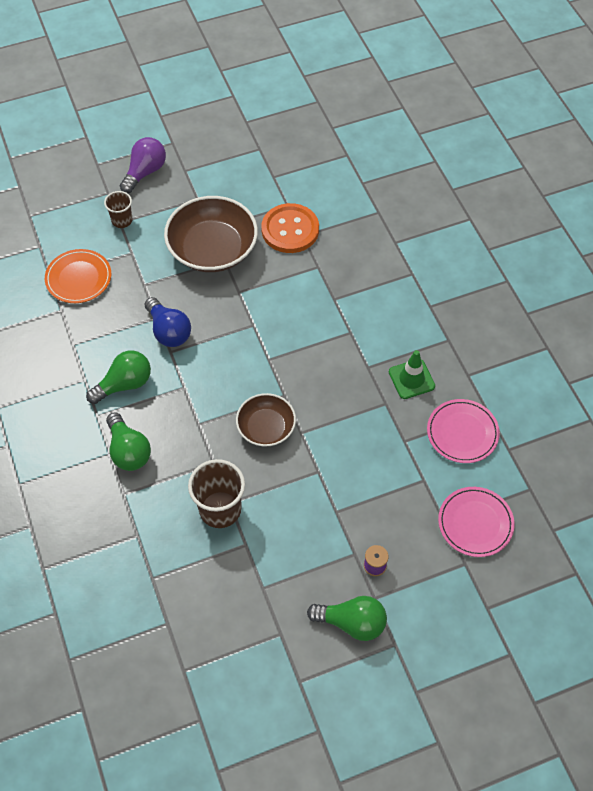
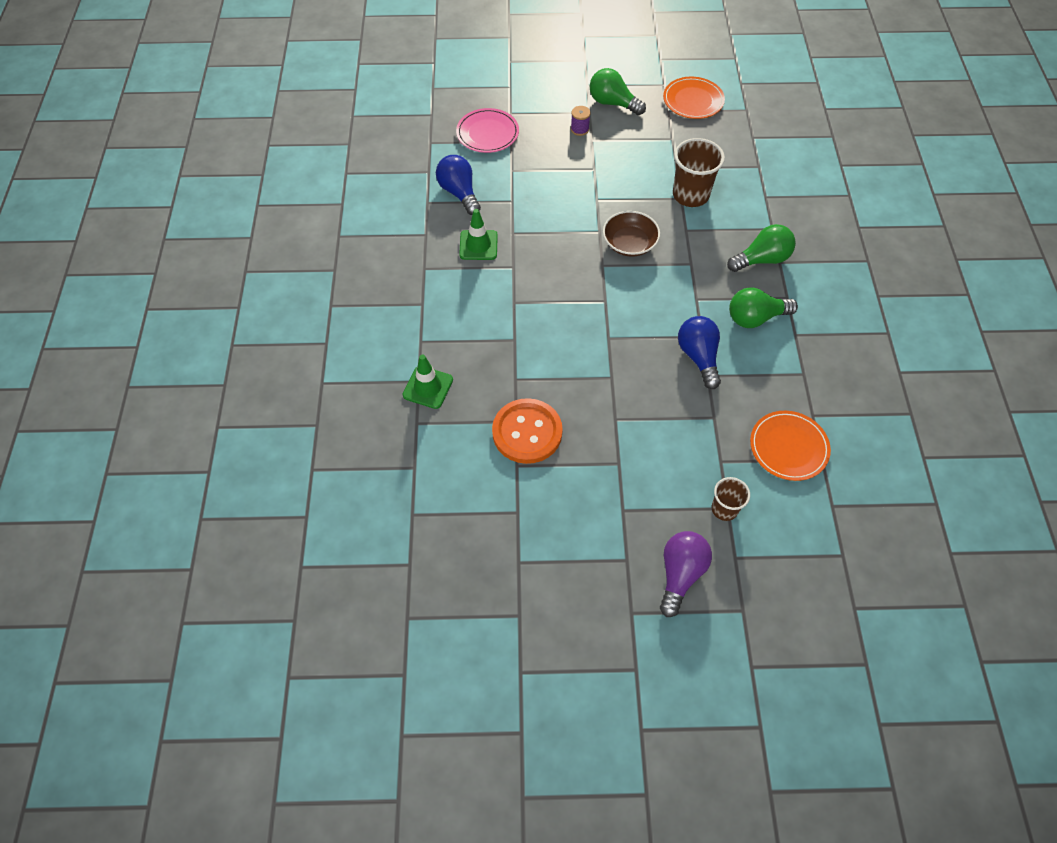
camera: 160 degrees left, 0 degrees up
(128, 451) = (762, 259): green light bulb -> green light bulb turned 75 degrees clockwise
(145, 172) = (680, 574): purple light bulb -> purple light bulb turned 150 degrees clockwise
(212, 249) = (624, 436): brown bowl -> none
(254, 663) = (693, 100): none -> orange plate
(385, 239) = (428, 387): none -> green traffic cone
(462, 433) = (459, 193): pink plate -> blue light bulb

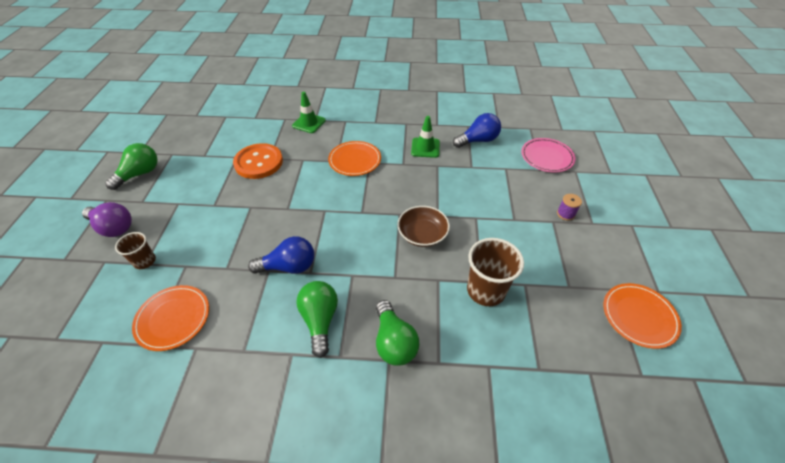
camera: 95 degrees right, 10 degrees down
(511, 318) = (355, 160): none -> orange plate
(613, 103) = (611, 242): green light bulb -> green light bulb (140, 174)

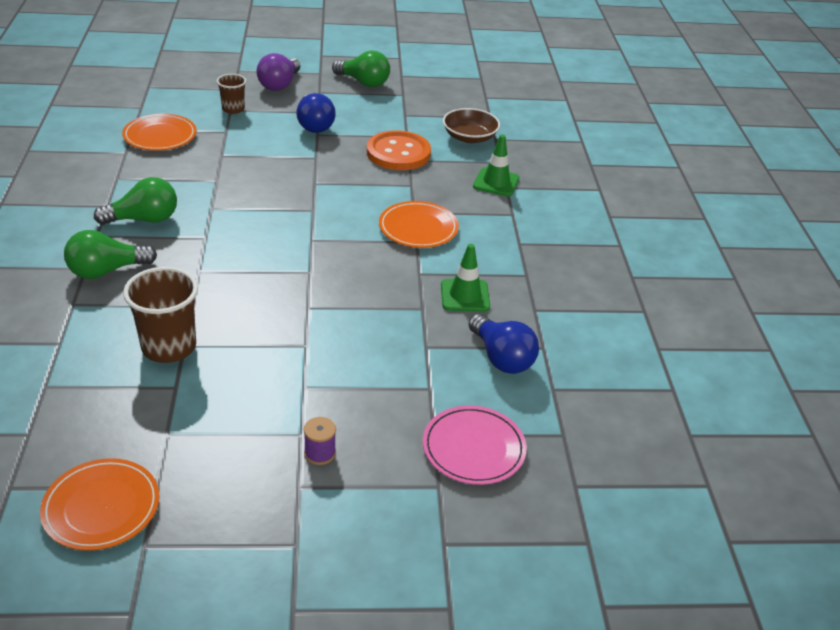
camera: 80 degrees right, 10 degrees down
(289, 266) = (220, 193): blue light bulb -> blue light bulb (314, 125)
(422, 234) = (271, 292): brown bowl -> brown bowl (469, 137)

